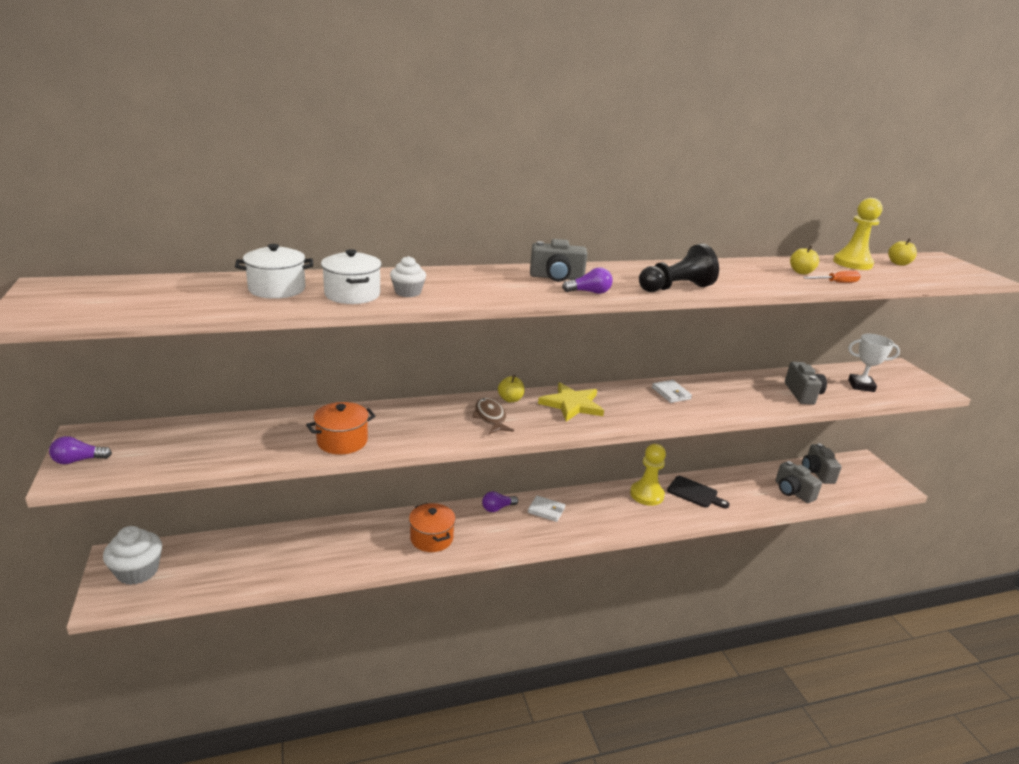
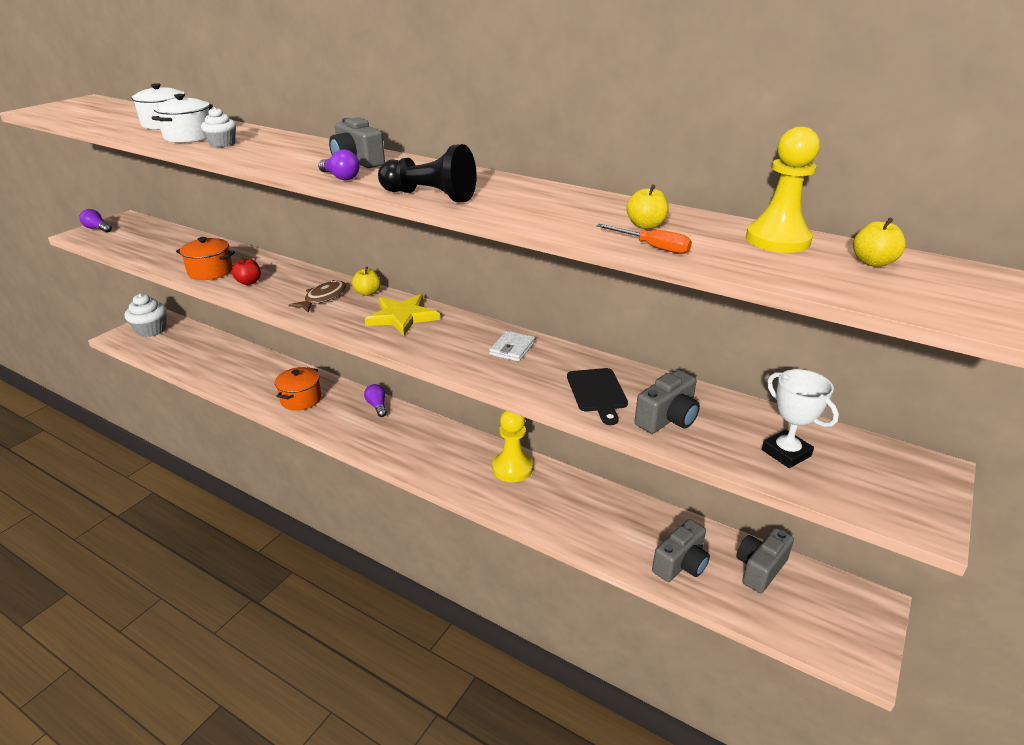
camera: 50 degrees right, 5 degrees up
(401, 433) = (249, 282): none -> red apple
(497, 508) = (377, 406): purple light bulb -> purple light bulb turned 45 degrees clockwise
(546, 510) = (407, 428): white wallet -> none
(694, 493) = (562, 495): black cutting board -> black cutting board (597, 393)
(793, 492) = (681, 564): grey camera -> grey camera turned 150 degrees counterclockwise

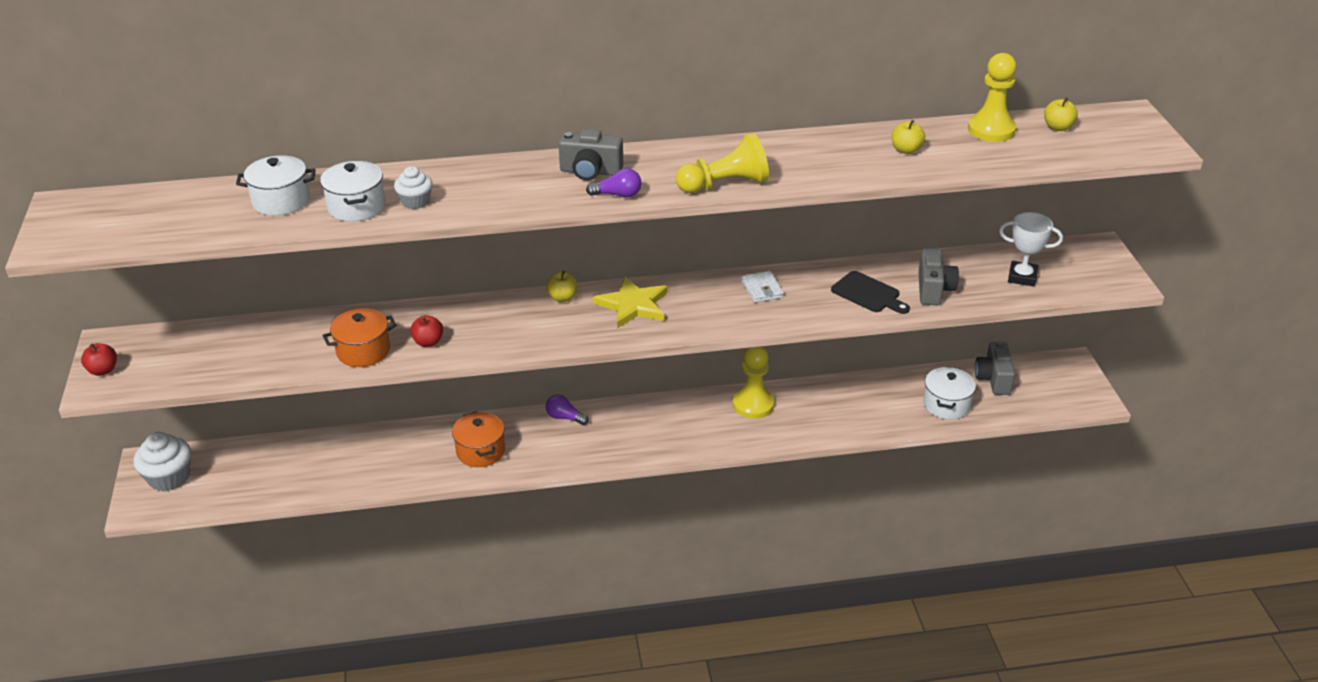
camera: 40 degrees left, 5 degrees up
(97, 229) = (103, 370): purple light bulb -> red apple
(323, 298) = (532, 322): brown fish -> none
(430, 196) = (725, 184): black pawn -> yellow pawn
(653, 247) = (938, 168): orange screwdriver -> none
(681, 564) = (946, 405): grey camera -> white pot

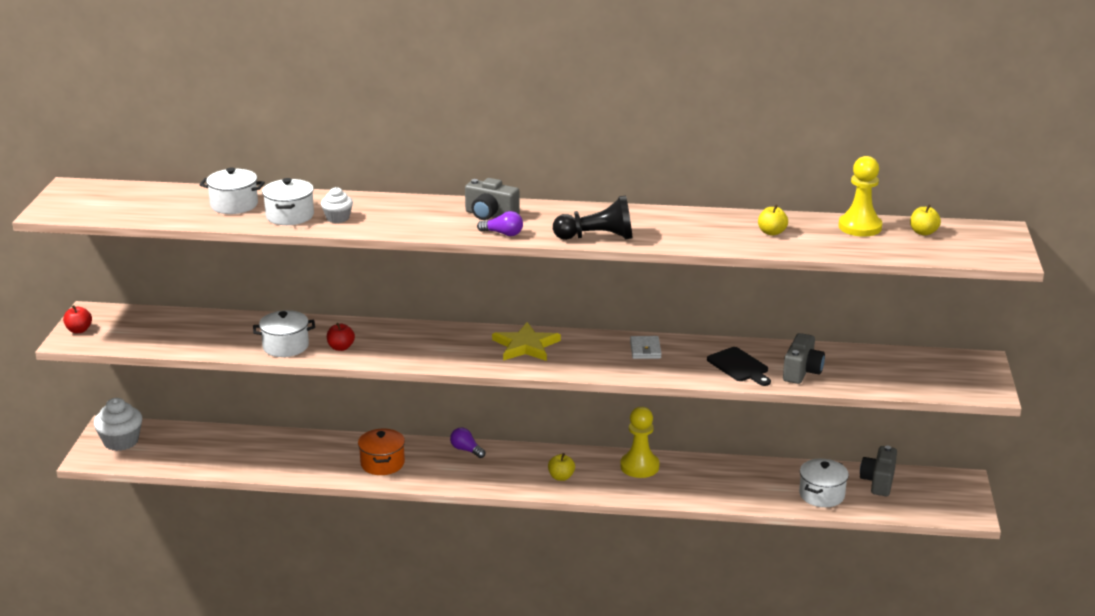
camera: 15 degrees right, 10 degrees down
(363, 351) = (285, 346): orange pot -> white pot
(562, 298) = (468, 332): yellow apple -> yellow apple (561, 477)
(725, 184) = (597, 237): yellow pawn -> black pawn
(1022, 277) = (891, 374): white trophy -> none

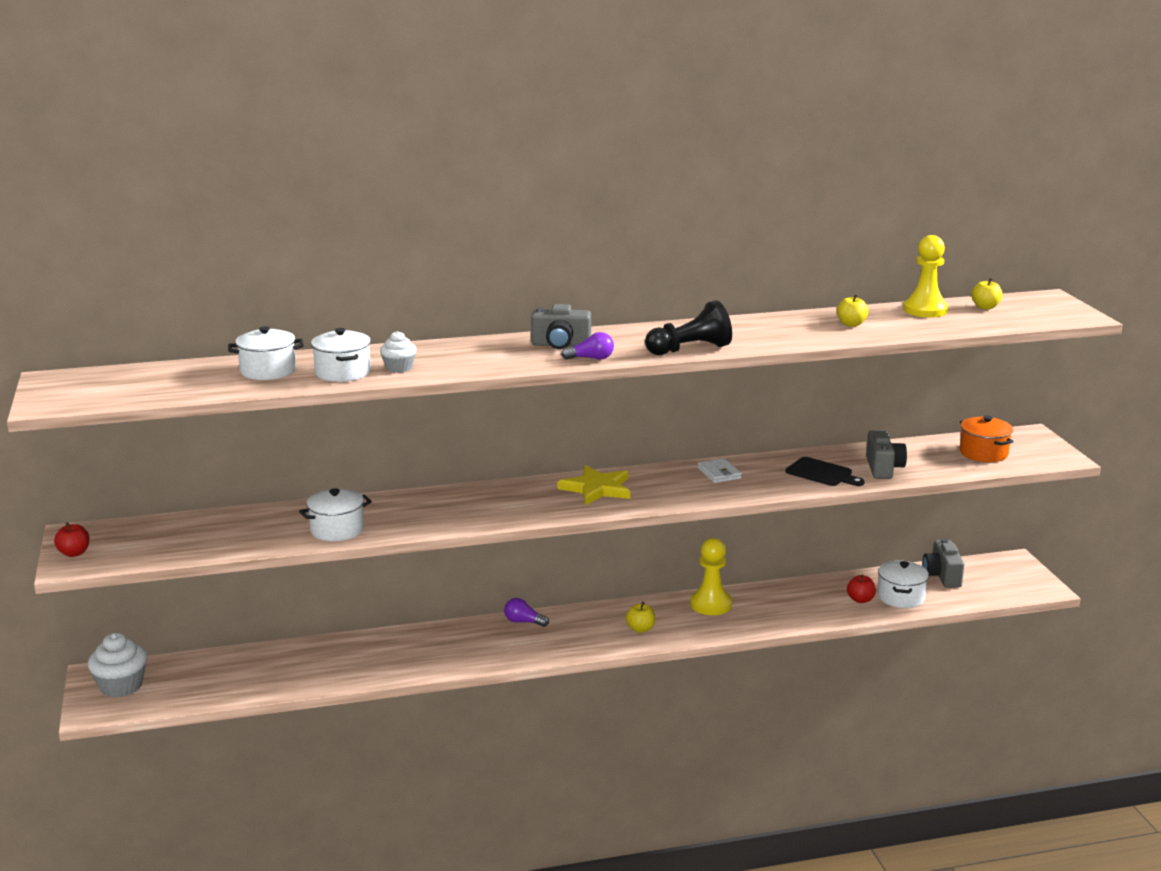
camera: 20 degrees left, 5 degrees down
(341, 347) = (400, 521): red apple -> red apple (860, 600)
(382, 463) = (443, 651): orange pot -> orange pot (983, 453)

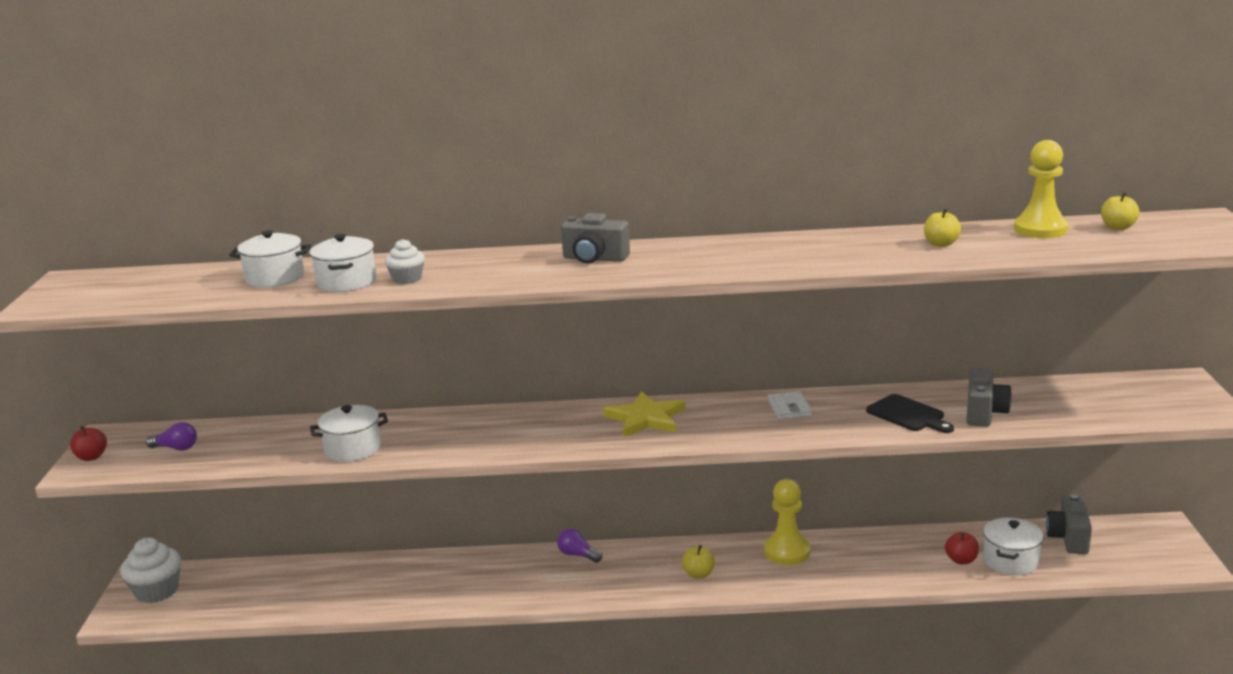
camera: 15 degrees right, 0 degrees up
(591, 358) = (617, 275): purple light bulb -> purple light bulb (176, 448)
(690, 349) = (734, 268): black pawn -> none
(983, 453) = (1115, 401): orange pot -> none

